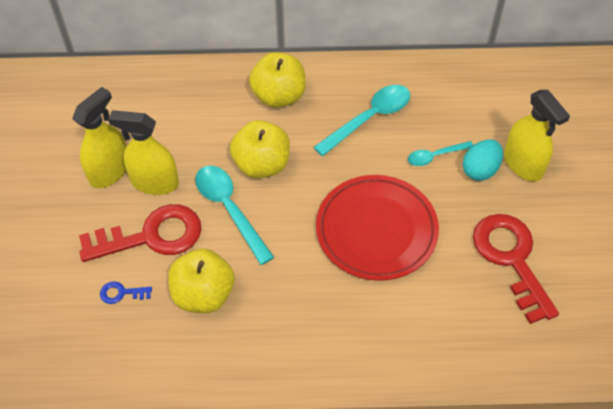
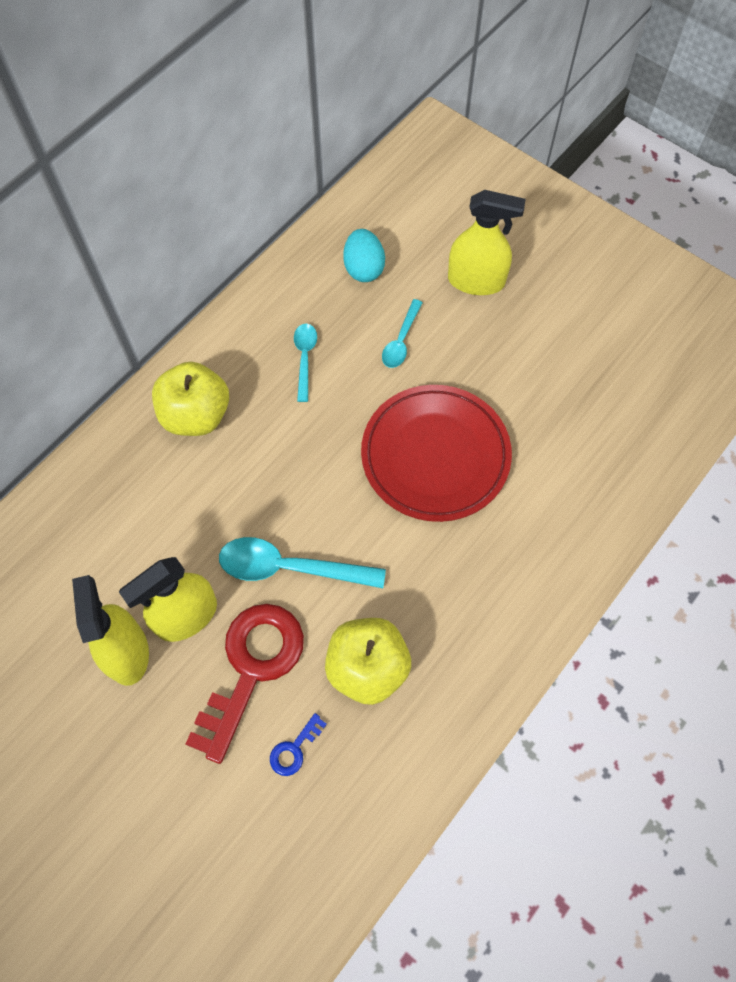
camera: 50 degrees left, 10 degrees up
(262, 165) = (265, 496): yellow apple -> none
(370, 118) = (305, 358): turquoise spoon -> turquoise spoon, size x0.58
(480, 170) = (450, 318): turquoise egg -> turquoise egg (363, 268)
(511, 259) = (562, 373): red key -> none

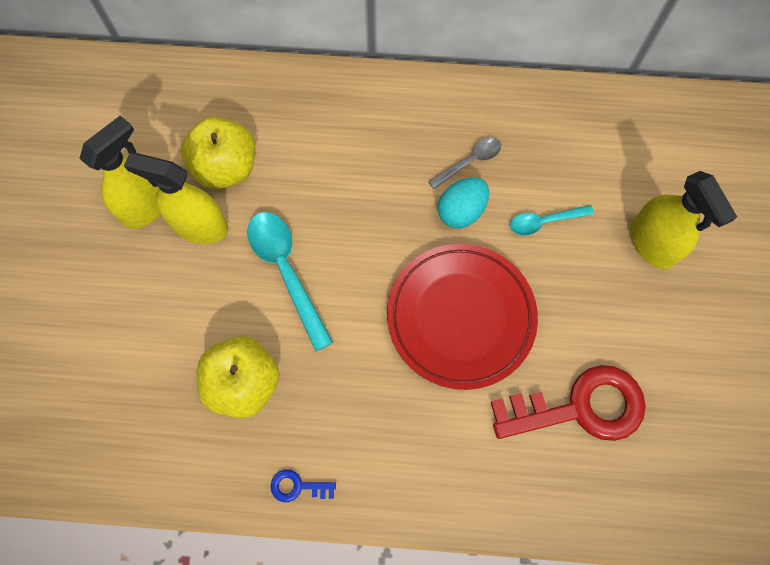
camera: 55 degrees right, 5 degrees up
(196, 415) = (361, 120): yellow apple -> yellow apple (226, 168)
(252, 668) = (189, 298): red key -> red key (580, 407)
(294, 749) = (147, 371): blue key -> blue key (297, 486)
(305, 358) = (470, 161): turquoise spoon -> grey spoon
(363, 268) = (587, 149): turquoise egg -> turquoise egg (461, 211)

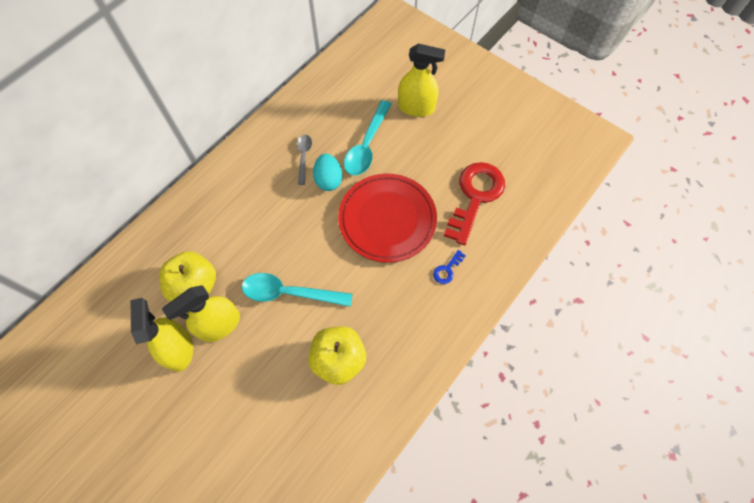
camera: 55 degrees left, 5 degrees down
(297, 486) = (420, 366): blue key -> blue key (447, 269)
(544, 222) = (366, 146): turquoise spoon -> turquoise spoon, size x1.73

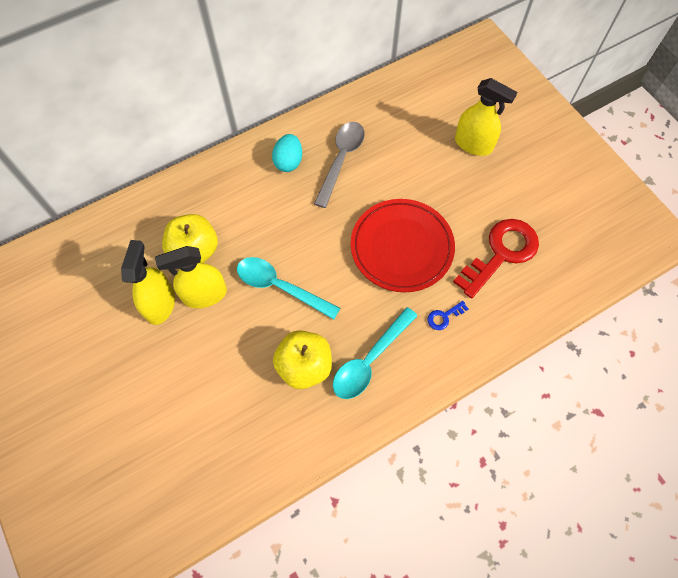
camera: 20 degrees right, 0 degrees up
(304, 156) = (341, 159): grey spoon -> grey spoon, size x1.73
(328, 180) = (357, 190): turquoise egg -> turquoise egg (288, 162)
(366, 146) = (408, 168): turquoise spoon -> turquoise spoon (369, 360)

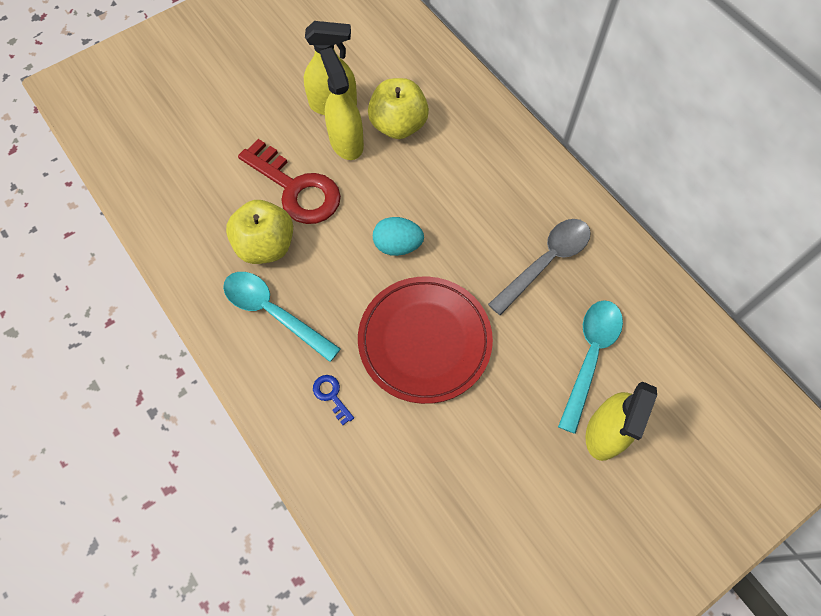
camera: 85 degrees right, 0 degrees up
(280, 286) = (361, 211): turquoise spoon -> turquoise spoon (590, 356)
(288, 162) = (532, 202): turquoise egg -> turquoise egg (398, 245)
(341, 159) = (546, 261): grey spoon -> grey spoon turned 60 degrees counterclockwise
(501, 253) = (428, 471): red key -> red key (296, 189)

